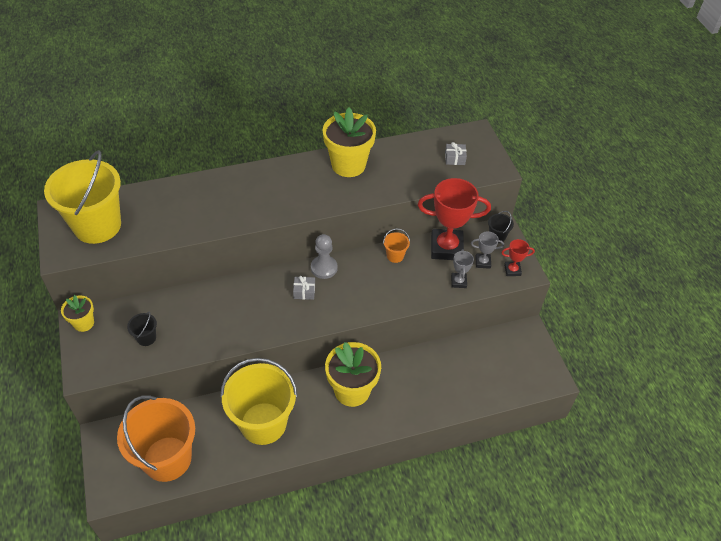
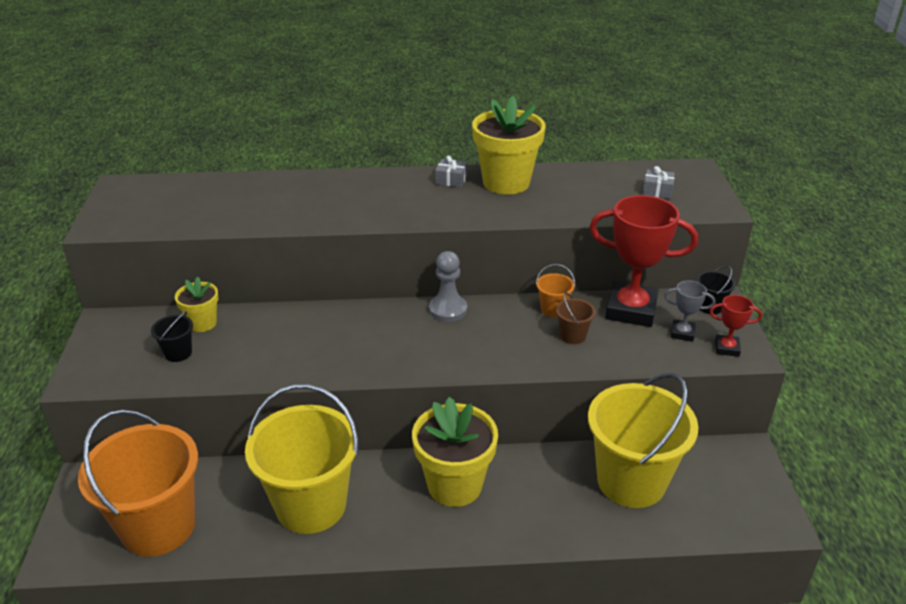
camera: 15 degrees right, 15 degrees down
(84, 323) = (107, 326): yellow flower pot -> yellow flower pot (202, 323)
(97, 226) = (158, 205): yellow bucket -> yellow bucket (631, 481)
(304, 291) = (411, 332): grey gift -> grey gift (451, 180)
(412, 276) = (572, 336): none -> brown bucket
(458, 282) = (640, 351): grey trophy -> none

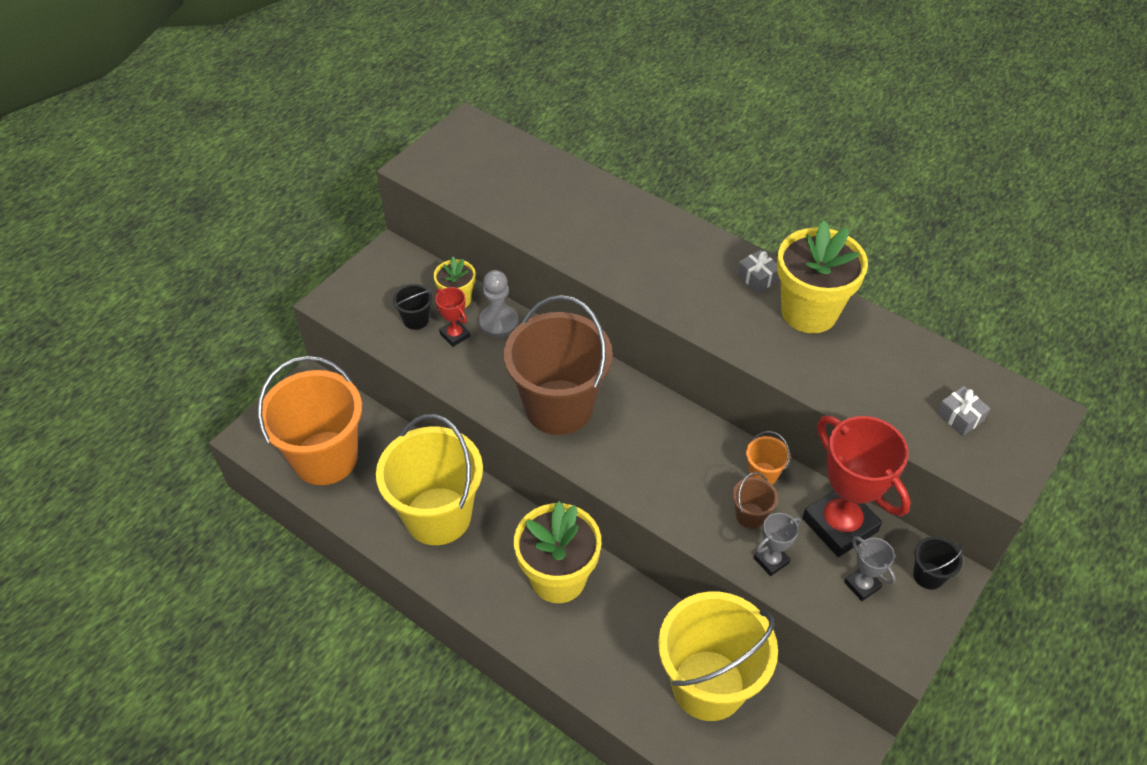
camera: 40 degrees right, 15 degrees up
(365, 347) = (559, 407): none -> brown bucket
(448, 310) = (666, 412): grey pawn -> grey pawn (498, 322)
(615, 352) = (771, 560): none -> grey trophy
(727, 348) = (888, 632): red trophy -> red trophy (455, 335)

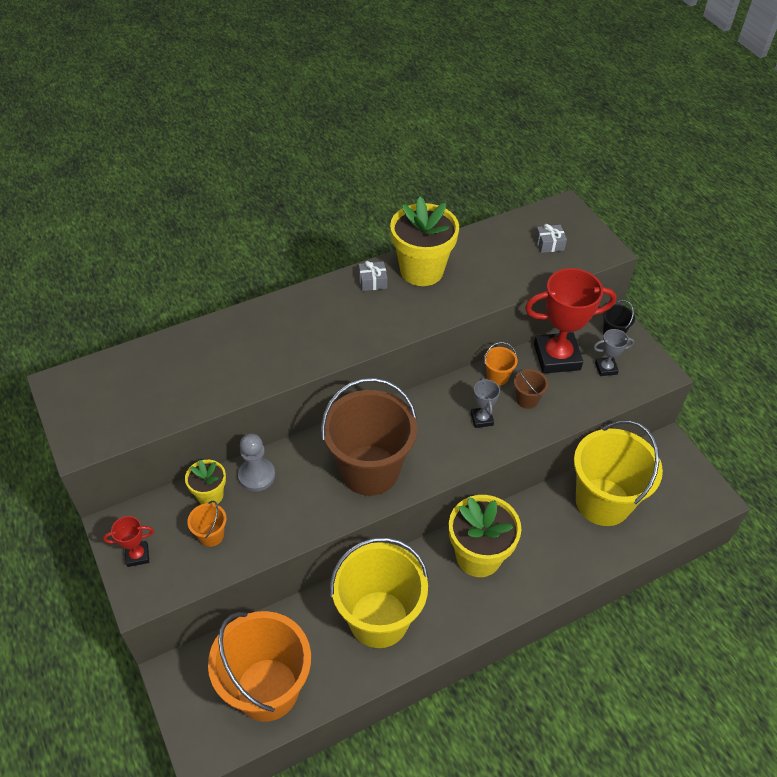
camera: 65 degrees left, 0 degrees up
(416, 320) = (211, 535): black bucket -> orange bucket
(455, 335) = (249, 512): red trophy -> red trophy (137, 555)
(771, 560) = (567, 405): grey trophy -> grey trophy (481, 419)

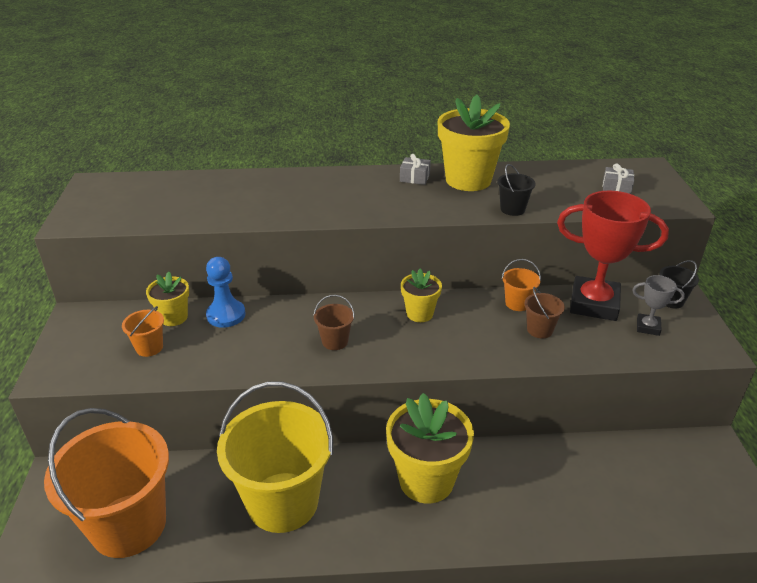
camera: 25 degrees right, 15 degrees down
(137, 555) = (75, 342): red trophy -> none
(257, 475) = (226, 315): grey pawn -> blue pawn
(369, 470) = (335, 341): brown bucket -> brown bucket, size x0.40
(424, 415) = (419, 313): none -> yellow flower pot
(477, 298) = (512, 209): none -> black bucket
(481, 419) = (479, 332): grey trophy -> none
(603, 502) = (602, 476): yellow bucket -> none

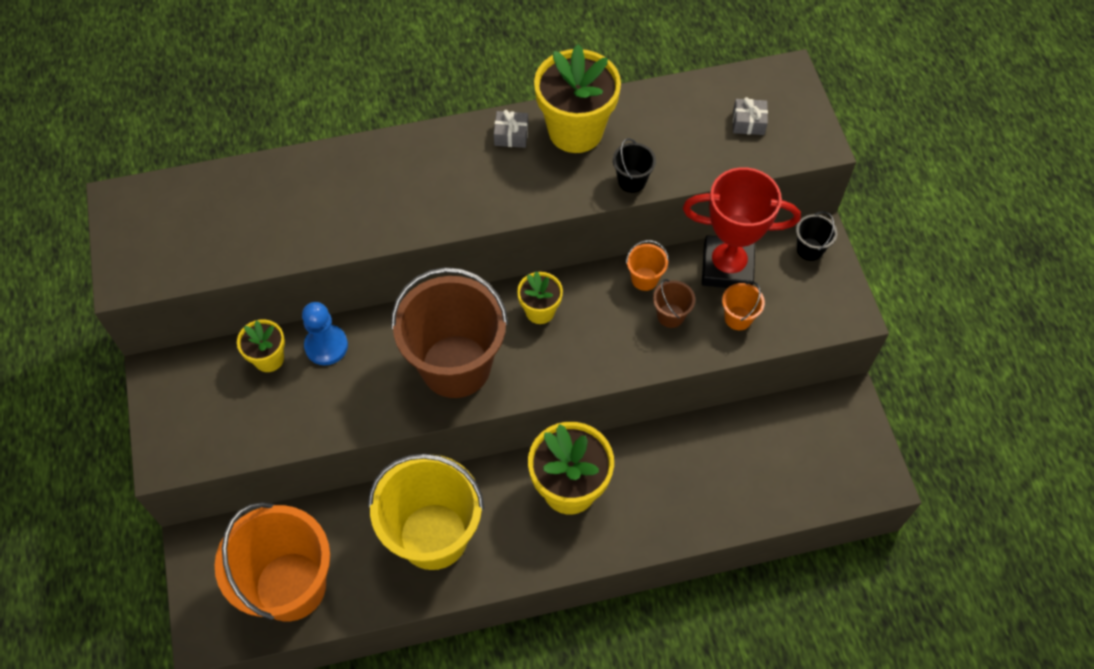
camera: 10 degrees left, 25 degrees up
(149, 347) = (257, 406): orange bucket -> orange bucket (738, 318)
(335, 341) = (455, 366): brown bucket -> brown bucket, size x2.49
(648, 327) = (783, 294): grey trophy -> none

